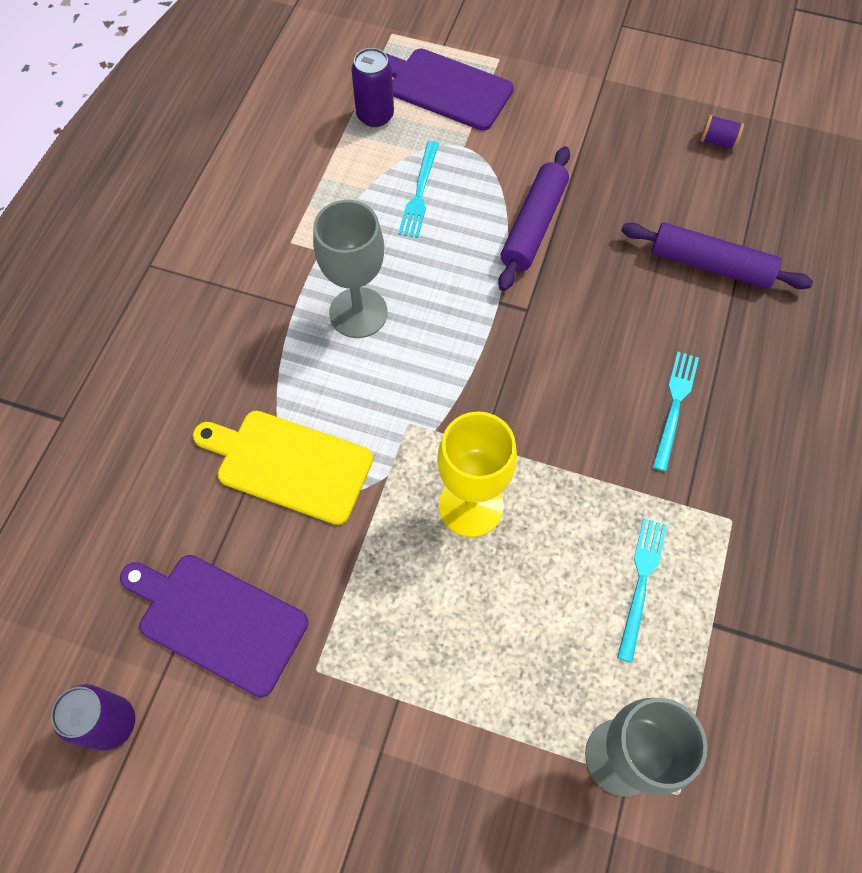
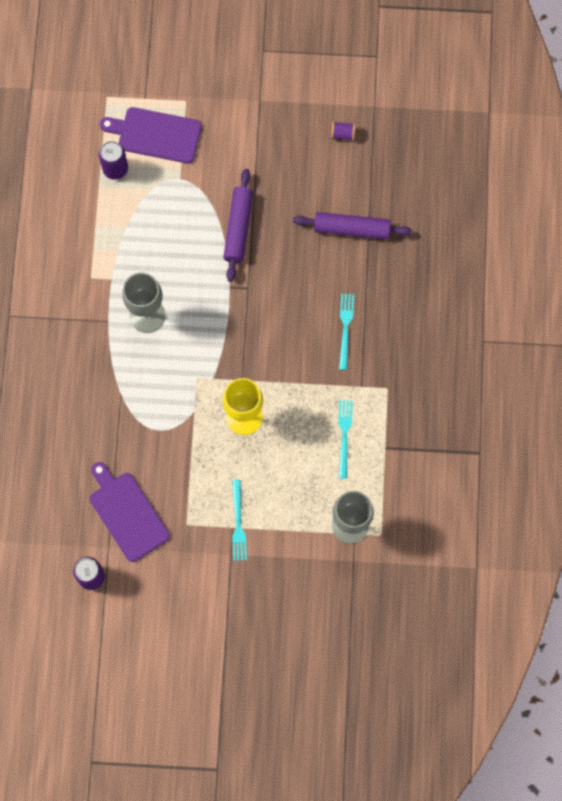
camera: 15 degrees left, 10 degrees up
(217, 620) = (127, 513): purple cutting board -> purple cutting board turned 45 degrees clockwise
(289, 464) = (137, 419): yellow cutting board -> none
(419, 193) = (161, 221): turquoise fork -> turquoise fork (238, 523)

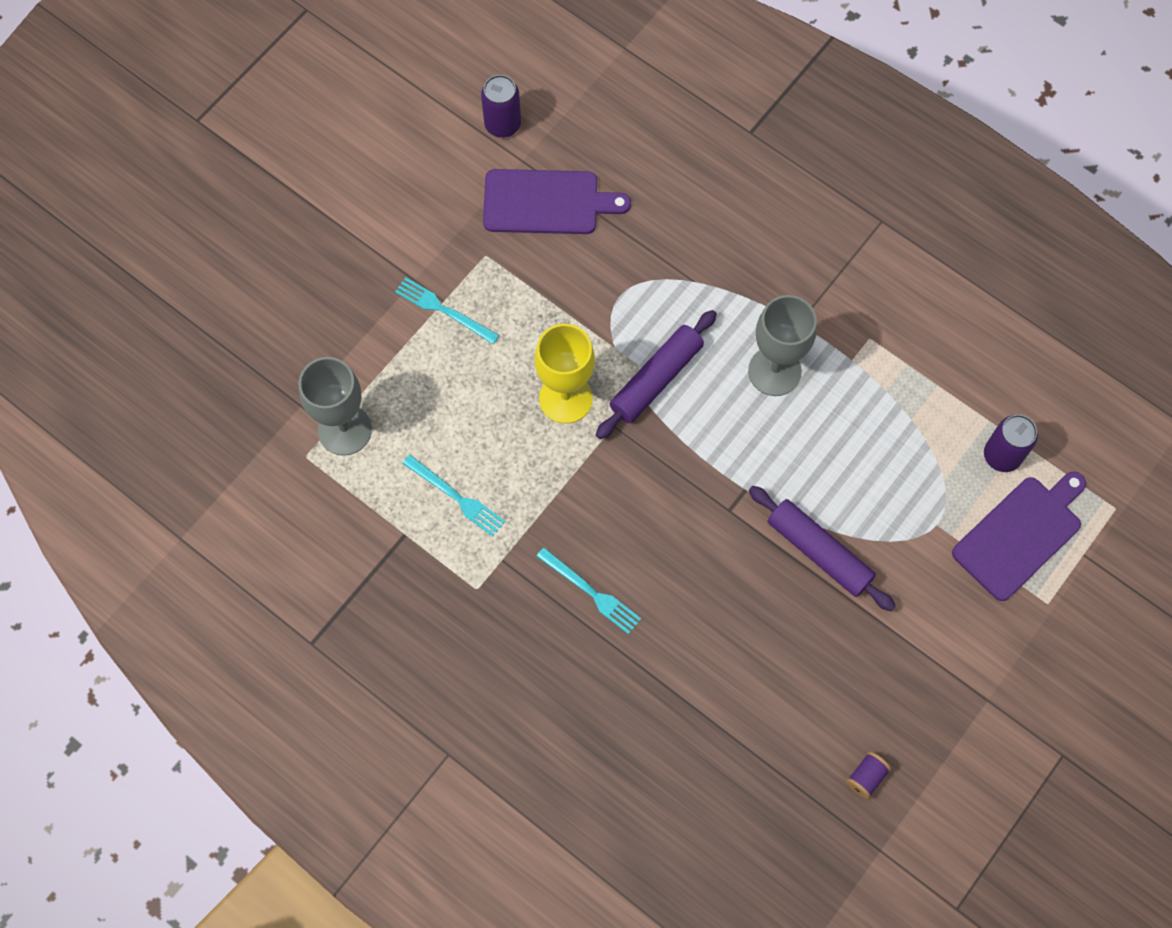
camera: 125 degrees right, 5 degrees down
(351, 229) = (720, 693): purple rolling pin -> purple rolling pin (656, 379)

